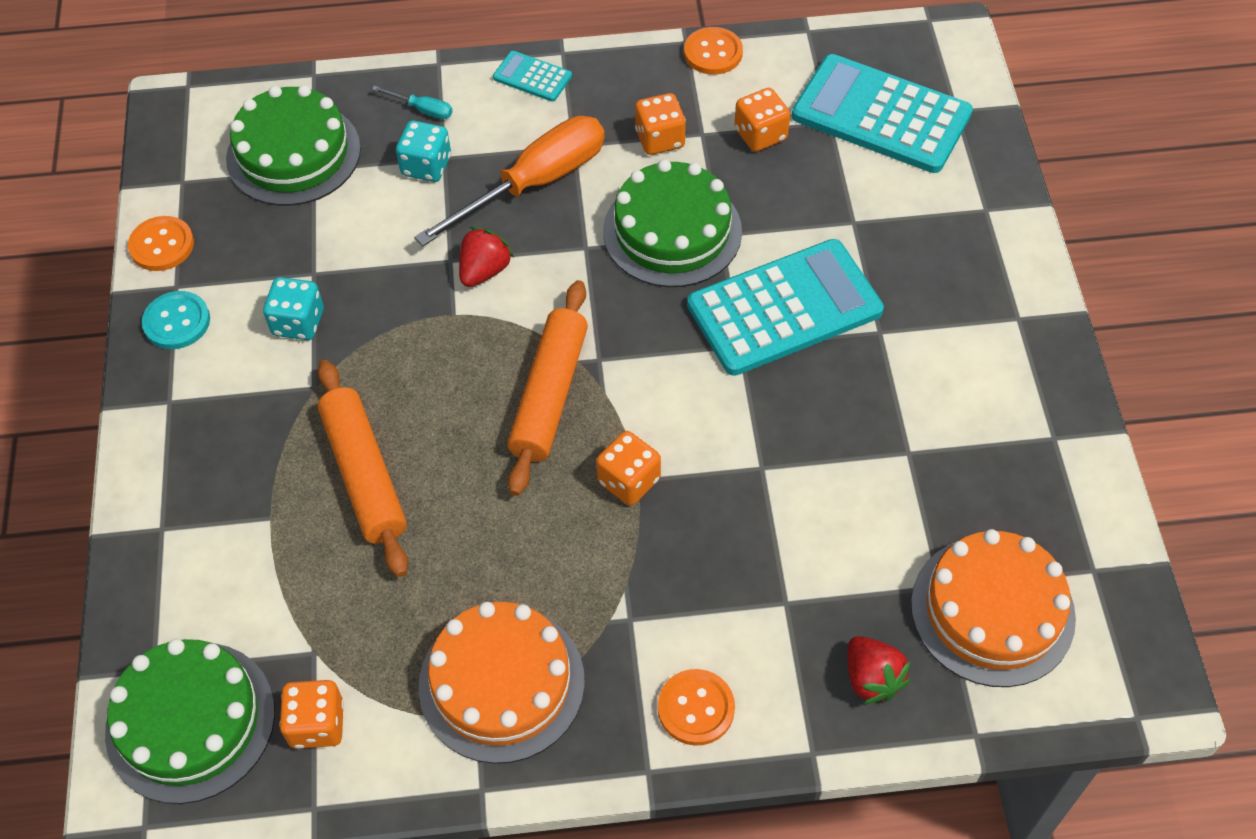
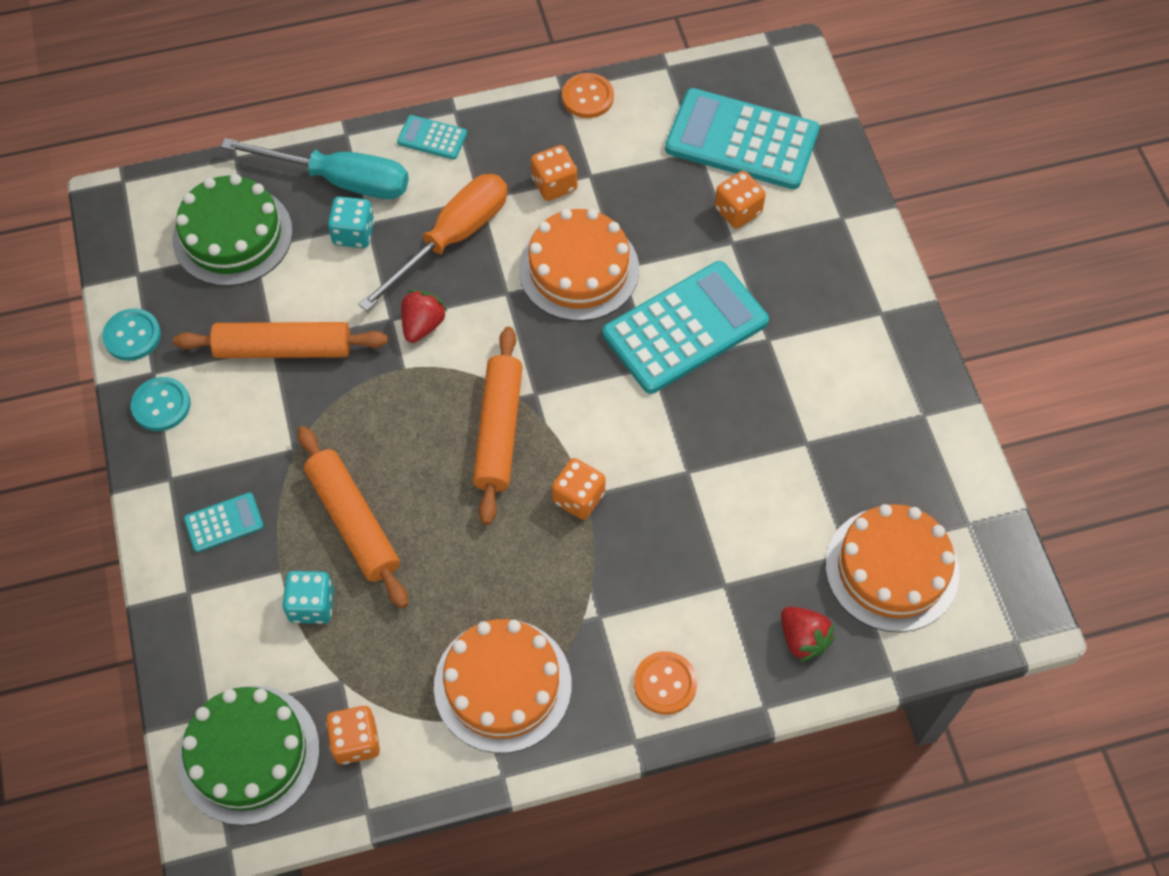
camera: 10 degrees left, 5 degrees up
(162, 245) = (132, 336): orange button -> turquoise button
(218, 457) = (224, 523): none -> turquoise calculator
(298, 322) = (269, 392): turquoise dice -> turquoise dice (312, 605)
(324, 278) = (283, 349): none -> orange rolling pin
(422, 109) = (340, 180): turquoise screwdriver -> turquoise screwdriver, size x2.46
(672, 231) = (579, 269): green cake -> orange cake
(760, 135) = (641, 170): orange dice -> orange dice (738, 211)

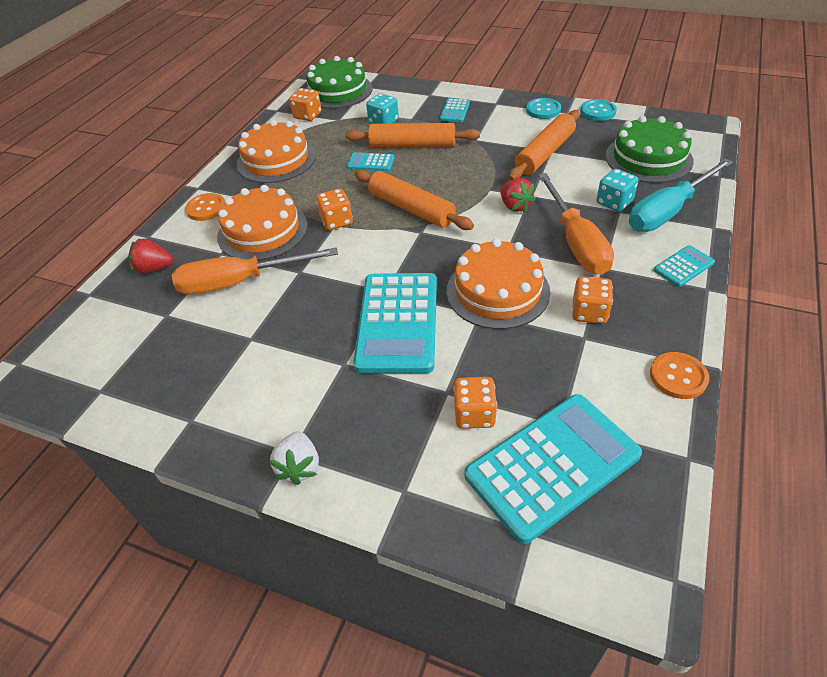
camera: 130 degrees right, 15 degrees down
(430, 547) = (371, 162): none -> turquoise calculator
(748, 520) = (240, 282): none -> orange screwdriver
(885, 298) = (299, 466): none -> white strawberry
(891, 569) = (131, 331): orange cake -> orange cake (262, 231)

